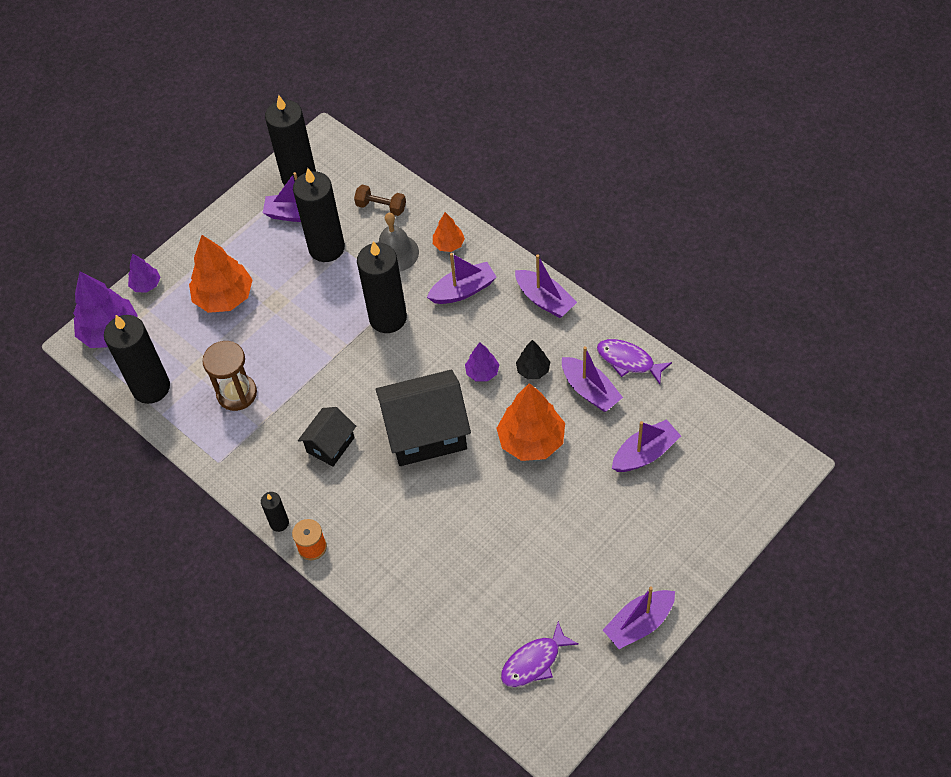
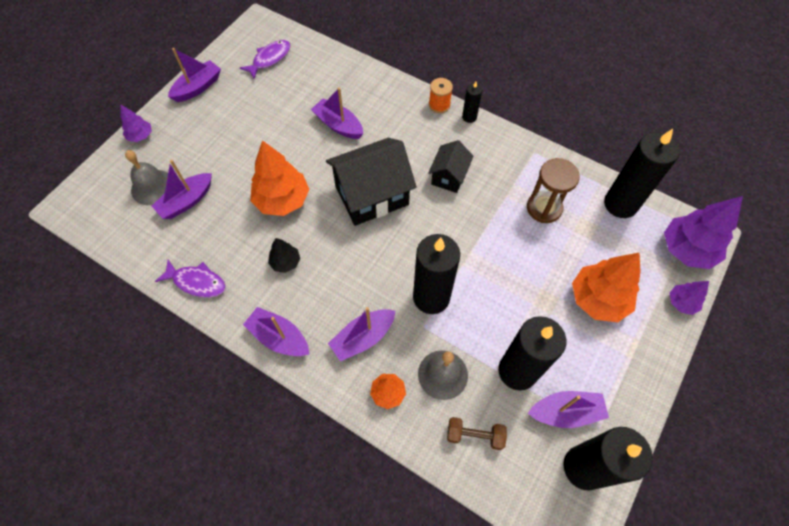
camera: 165 degrees right, 5 degrees up
(482, 372) = (331, 254): purple tree -> purple tree (140, 136)
(590, 390) = (233, 249): purple boat -> purple boat (338, 125)
(688, 477) = (152, 187): none -> grey bell

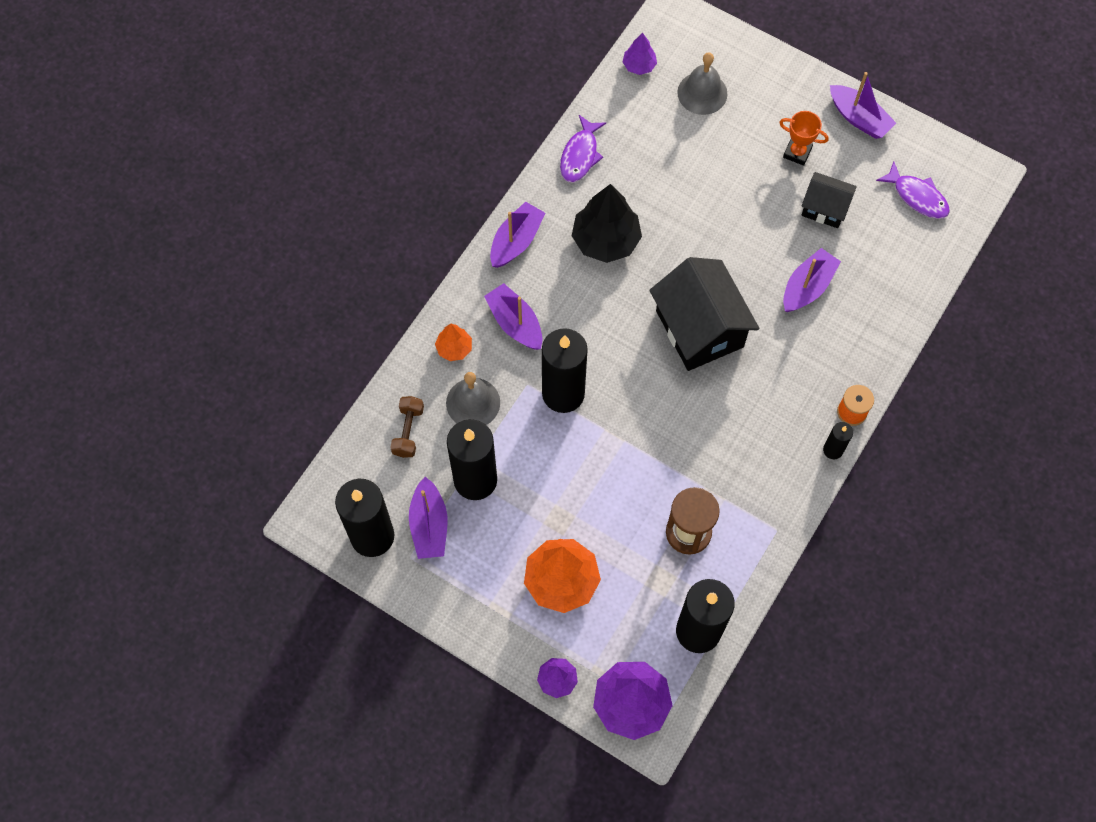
camera: 90 degrees right, 5 degrees up
(140, 136) = (776, 68): purple tree -> purple tree (639, 65)
(186, 201) = (683, 130): purple boat -> none
(221, 126) = (797, 152): none -> orange trophy
(282, 200) = (689, 230): orange tree -> none
(285, 262) = (606, 240): black tree -> black tree, size x1.92
(449, 176) = (732, 419): black house -> black house (824, 208)

